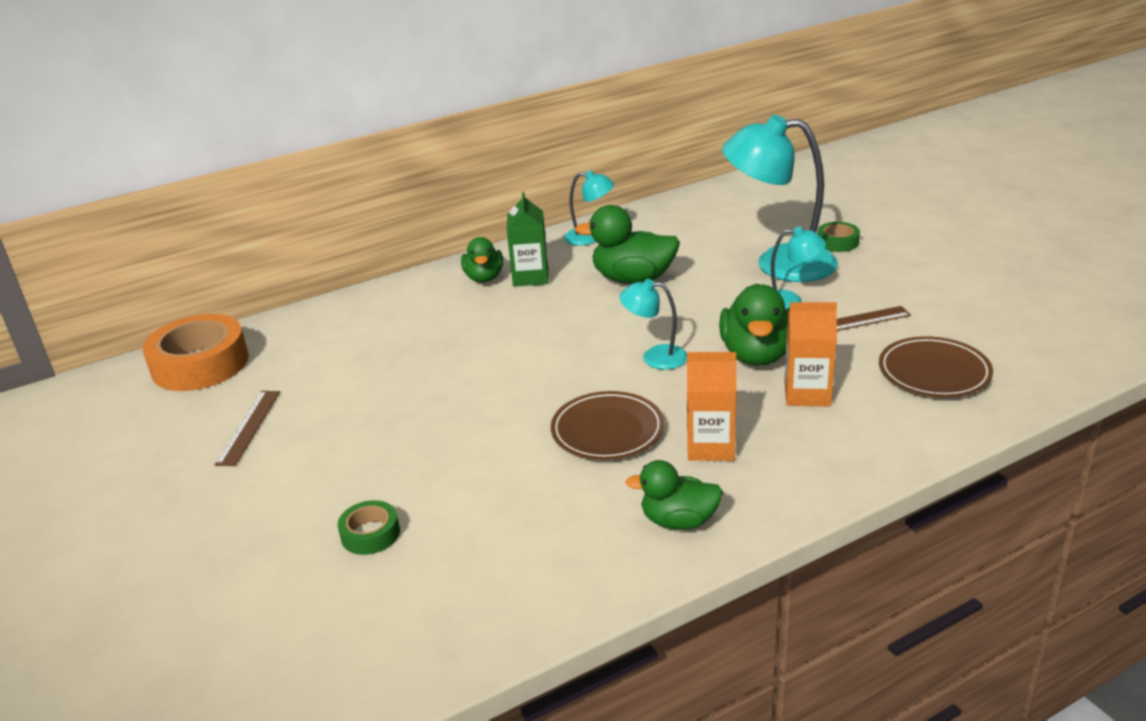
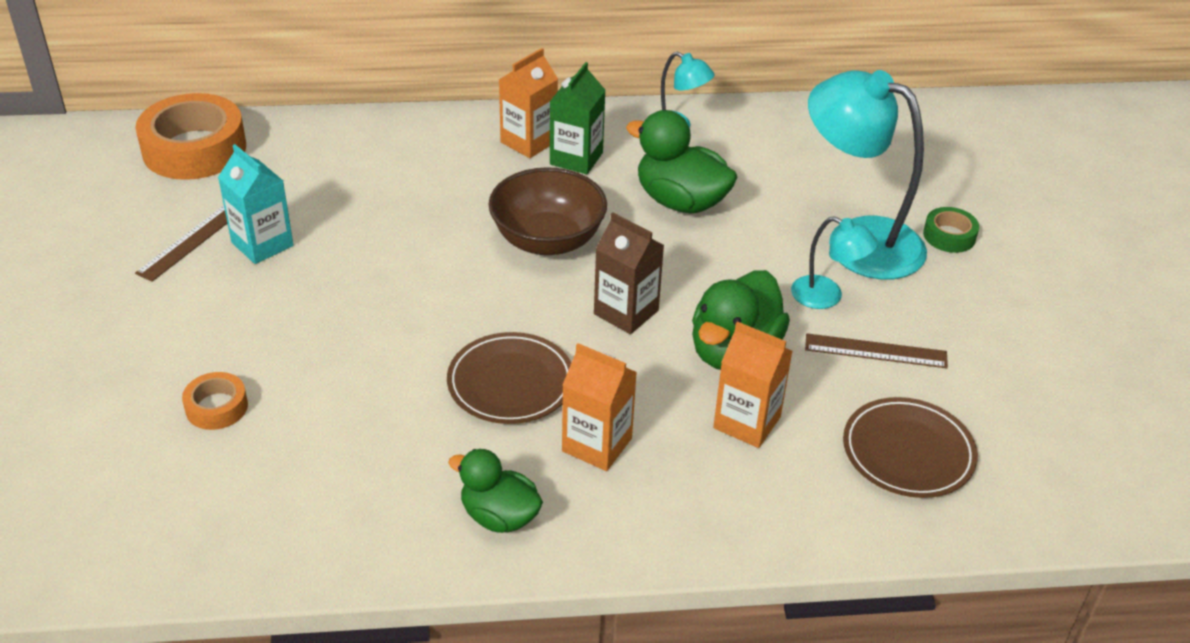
camera: 20 degrees right, 10 degrees up
(316, 408) = (262, 244): none -> turquoise carton
(370, 534) = (216, 407): green tape -> orange tape
(484, 278) = (528, 142): green duck -> orange carton
(554, 332) = (547, 240): none -> brown bowl
(655, 357) = (626, 312): turquoise lamp -> brown carton

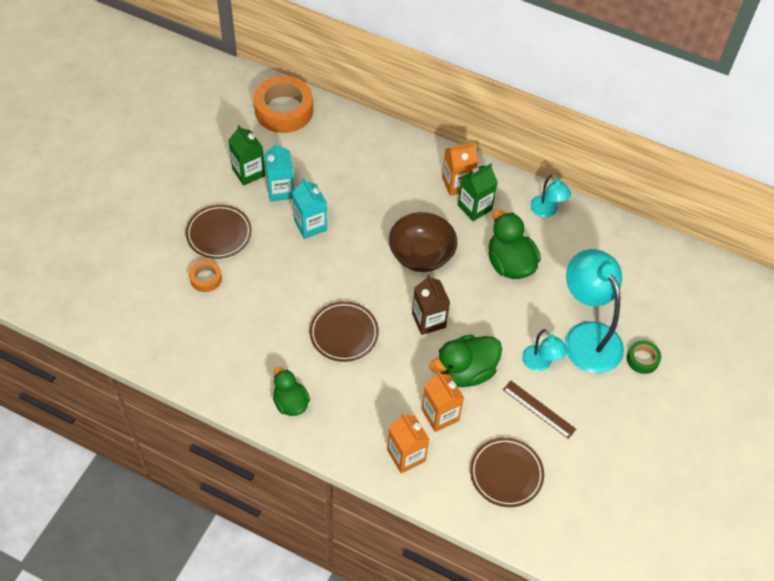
camera: 30 degrees right, 15 degrees up
(190, 241) = (248, 172): brown ruler -> green carton
(196, 338) = (219, 234): none -> brown plate
(345, 269) = (310, 225): none -> turquoise carton
(597, 445) = (360, 389): orange carton -> orange carton (406, 455)

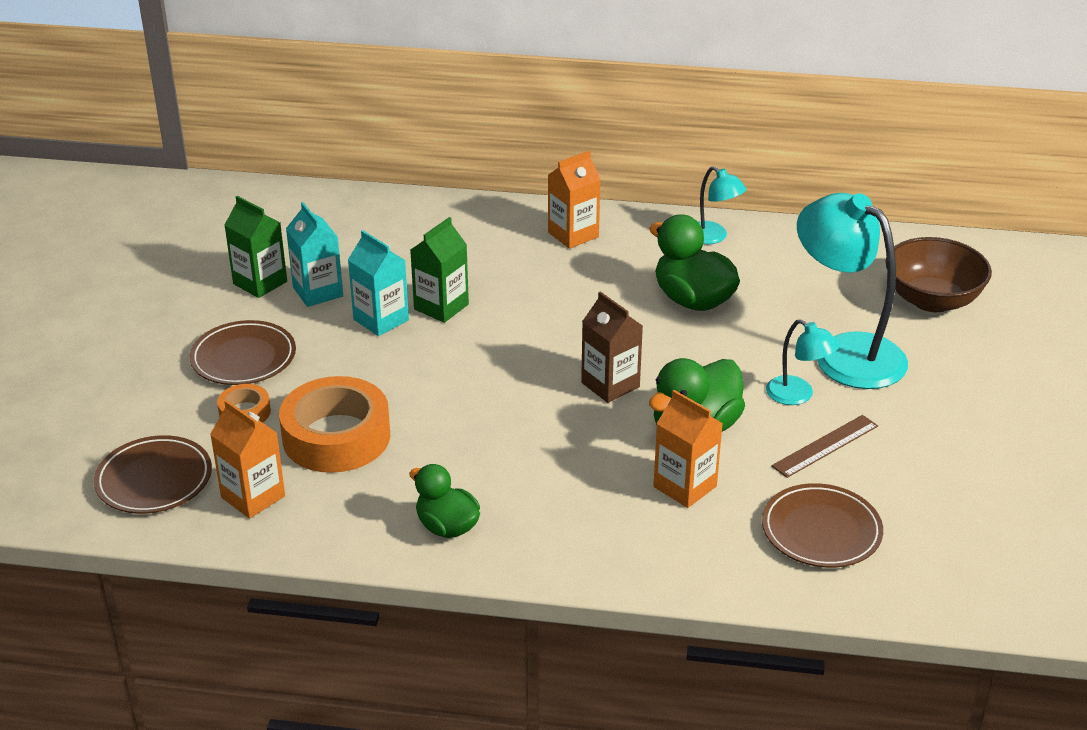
camera: 15 degrees left, 20 degrees down
(284, 110) = (284, 209): orange tape -> orange tape (336, 436)
(344, 333) = (491, 427): brown plate -> brown plate (154, 480)
(406, 455) = (659, 546): orange carton -> orange carton (253, 497)
(421, 255) = (561, 318): brown bowl -> brown bowl (932, 300)
(474, 207) = (611, 253): green carton -> green carton (441, 307)
(539, 409) = (825, 446): brown ruler -> brown ruler turned 60 degrees counterclockwise
(642, 359) = (935, 359): green tape -> none

